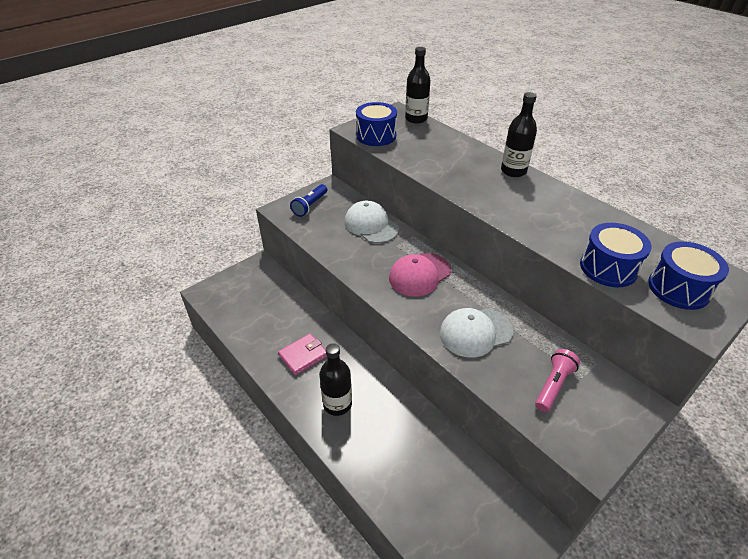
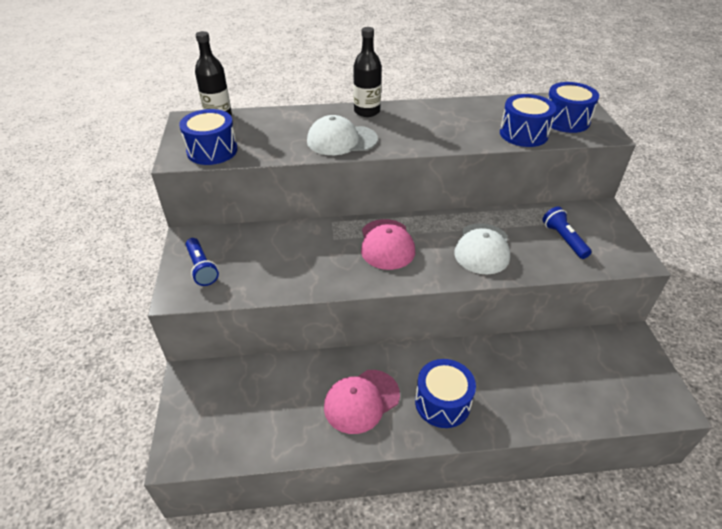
camera: 55 degrees left, 0 degrees up
(303, 355) = (361, 401): pink wallet -> pink cap
(337, 404) = (442, 403): black bottle -> blue drum
(371, 225) = (286, 240): white cap -> white cap (341, 140)
(553, 385) = (564, 239): pink flashlight -> blue flashlight

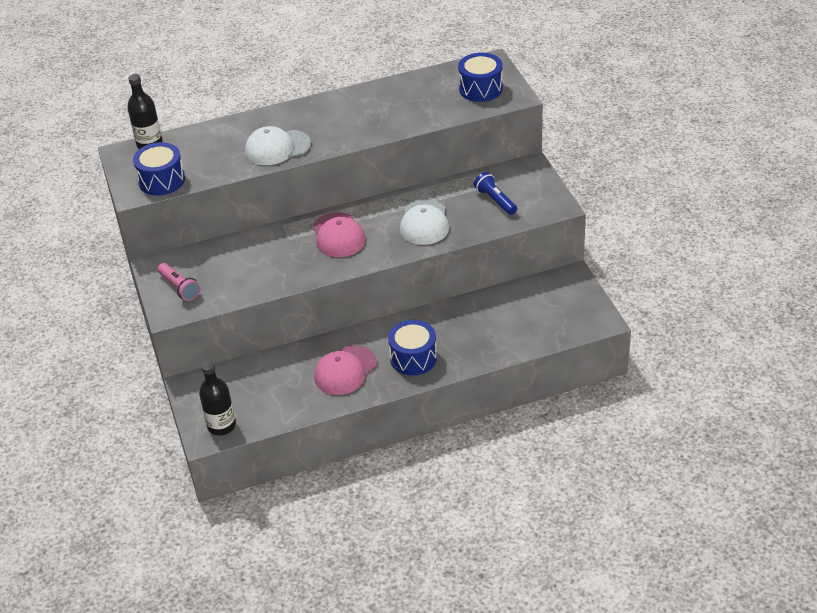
camera: 10 degrees left, 0 degrees up
(201, 268) = (179, 287): blue flashlight -> pink flashlight
(367, 111) = (292, 112): black bottle -> black bottle (221, 426)
(523, 134) = (442, 110): blue drum -> none

